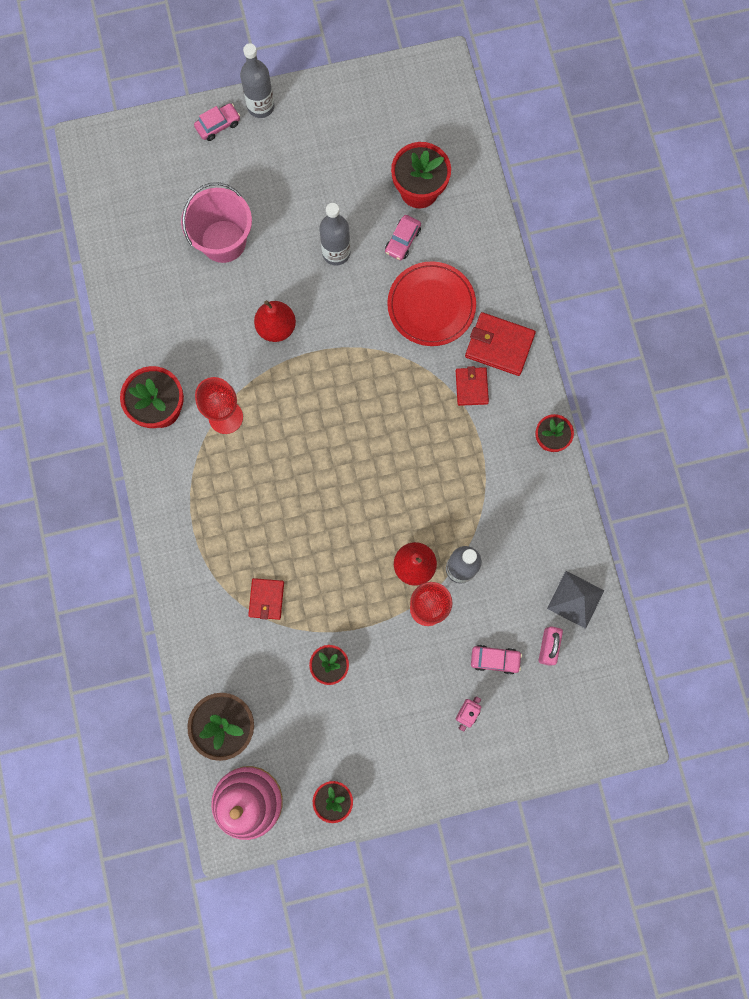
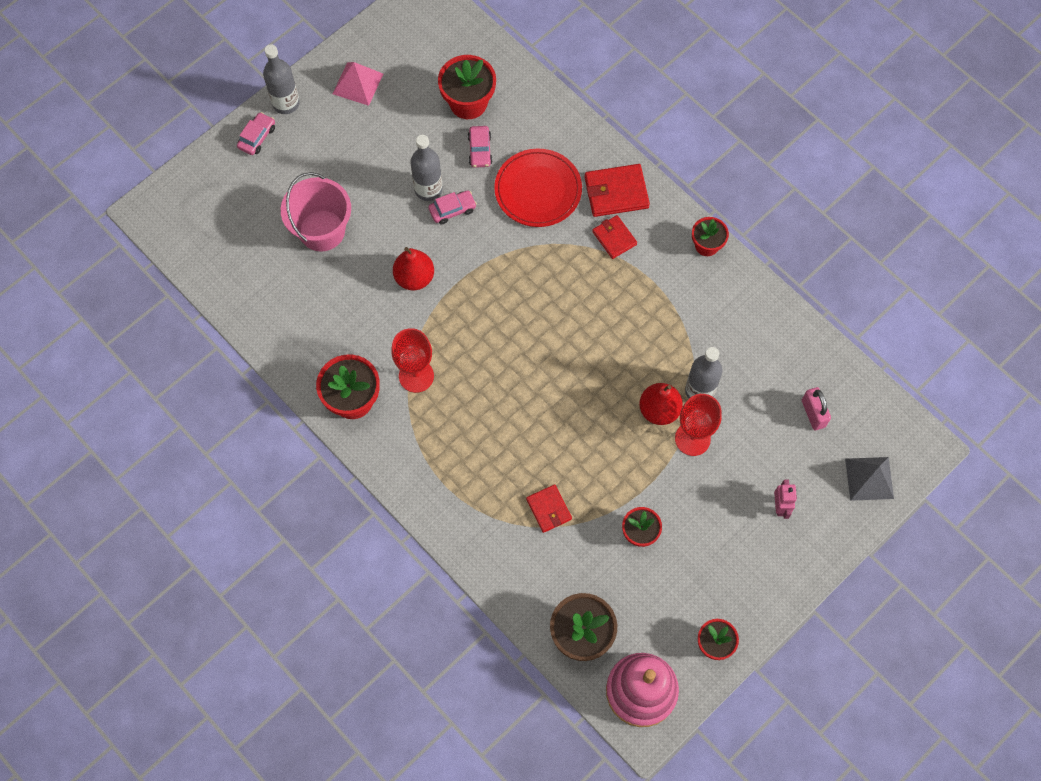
camera: 30 degrees left, 10 degrees down
(333, 121) = (358, 83): none -> pink pyramid
(495, 659) = (776, 449): pink car -> pink car (452, 210)
(575, 599) = (811, 362): grey pyramid -> grey pyramid (869, 478)

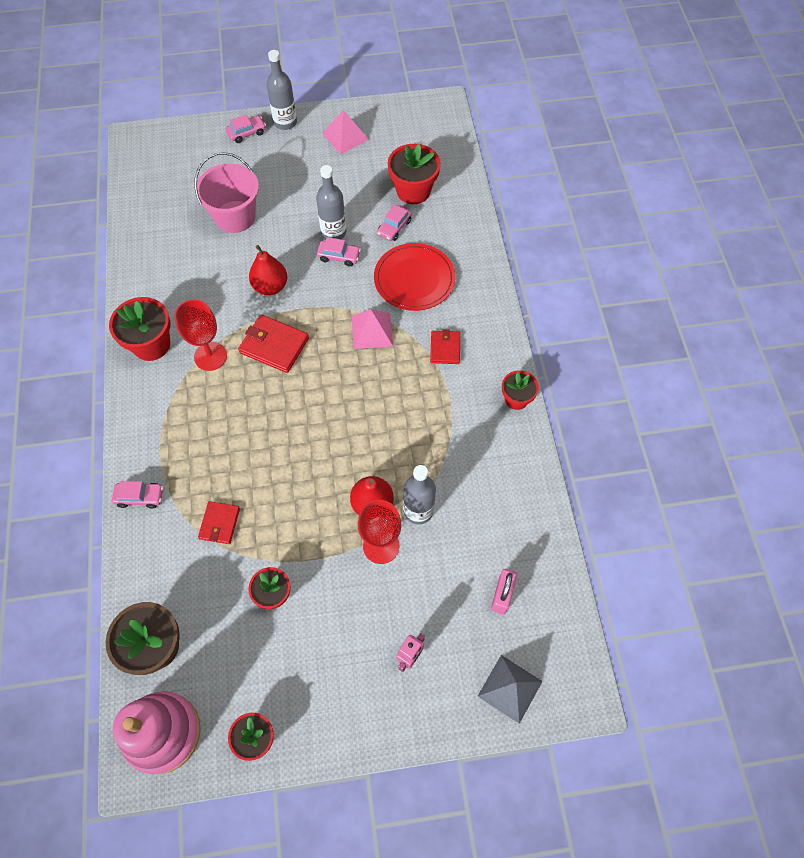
camera: 35 degrees right, 5 degrees down
(463, 533) = (140, 497): none -> pink car
(539, 262) = (372, 331): none -> pink pyramid
(616, 192) = (474, 316): red wallet -> red wallet (274, 345)

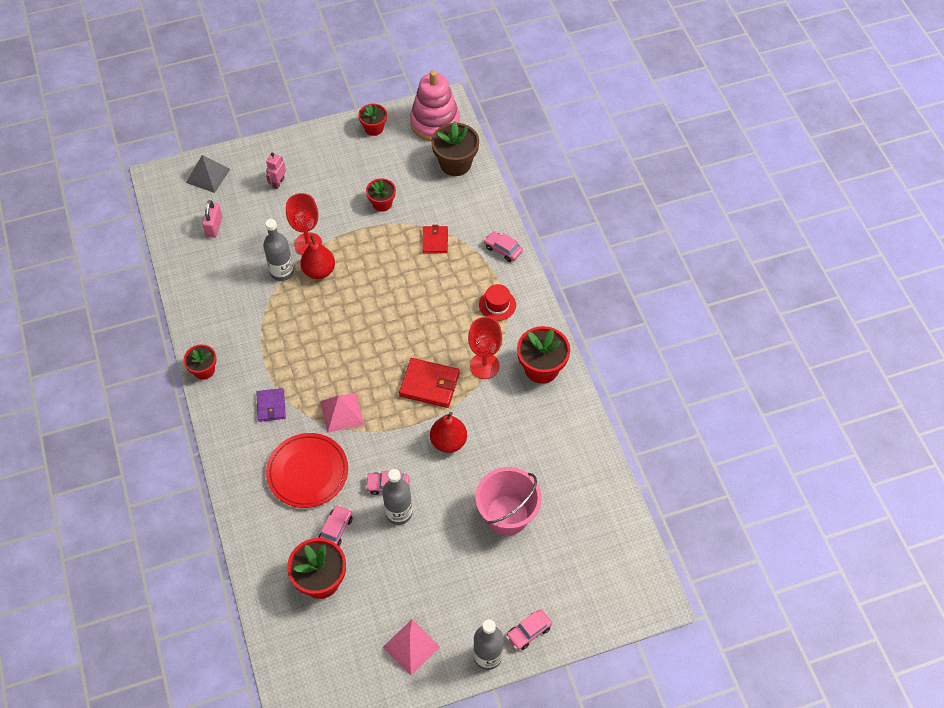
camera: 170 degrees right, 5 degrees down
(140, 497) = (503, 249): pink car -> pink car turned 45 degrees clockwise
(172, 424) = (497, 305): none -> red hat
(445, 348) = (271, 406): red wallet -> purple wallet

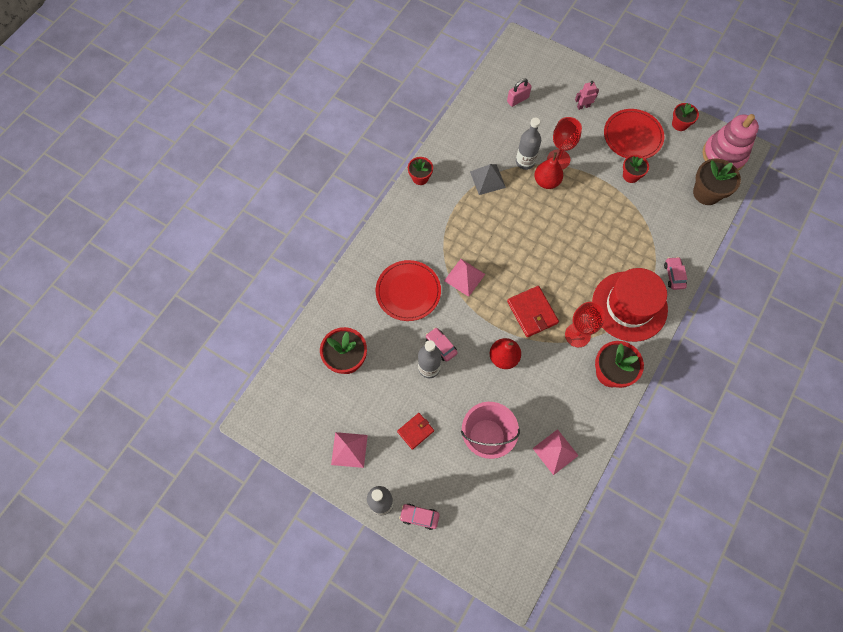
camera: 50 degrees right, 10 degrees up
(208, 175) = (548, 66): grey pyramid -> grey pyramid (487, 179)
(271, 406) = (431, 234): purple wallet -> none
(336, 529) = (386, 340): pink car -> none
(347, 171) = (632, 136): none -> red plate
(435, 241) = (637, 229): red wallet -> red wallet (415, 431)
(497, 305) = (629, 306): red hat -> red hat, size x2.32
(570, 469) = (555, 451): none -> pink pyramid

